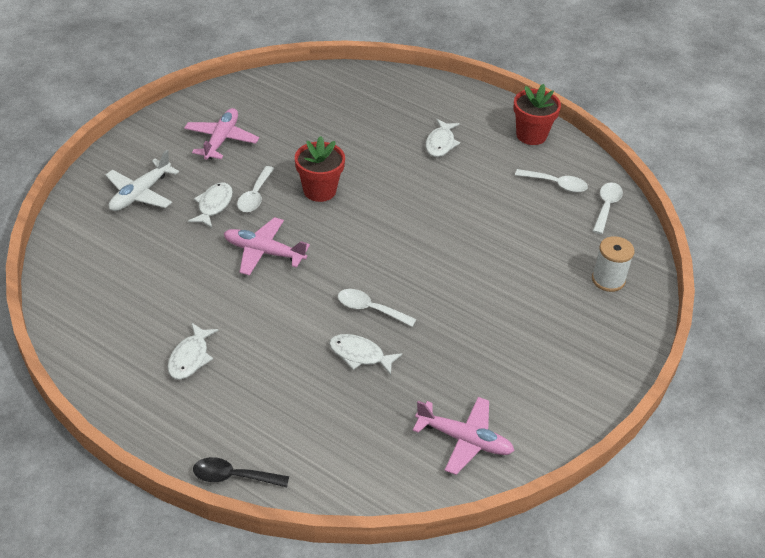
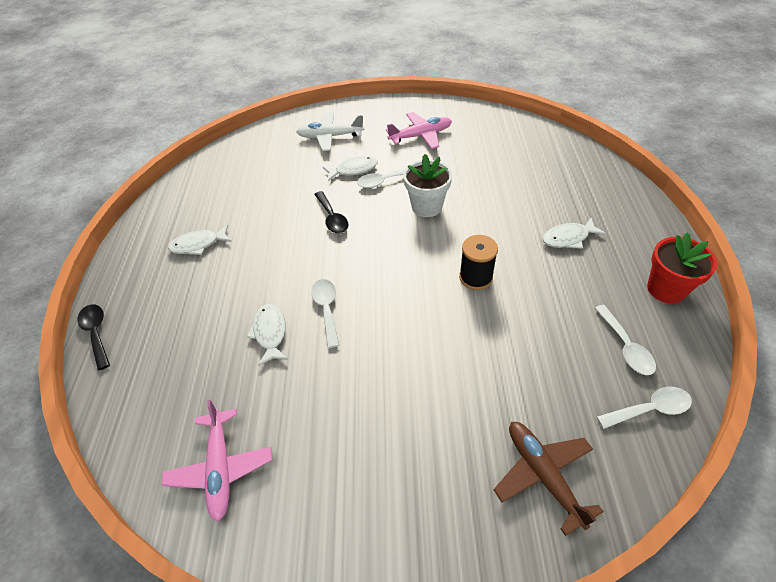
camera: 60 degrees right, 5 degrees up
(263, 252) = (332, 218): pink plane -> black spoon
(319, 190) = (427, 206): red flower pot -> white flower pot
(426, 211) = (475, 277): none -> black spool
(608, 280) = (543, 474): white spool -> brown plane

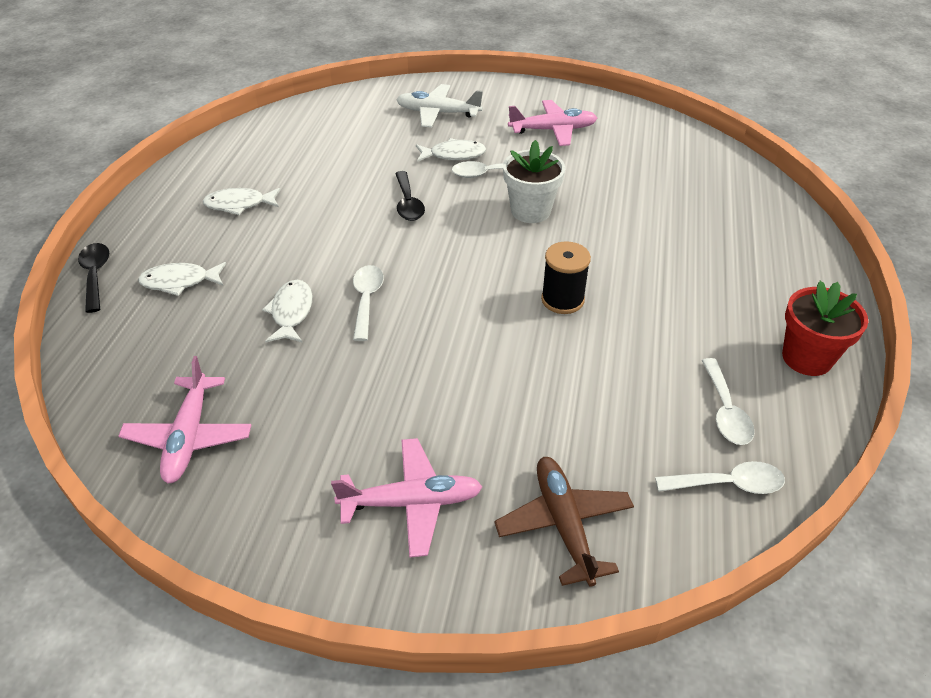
camera: 10 degrees right, 5 degrees down
(421, 484) = (412, 502): none -> pink plane
(568, 238) = (700, 277): white fish -> white fish (180, 282)

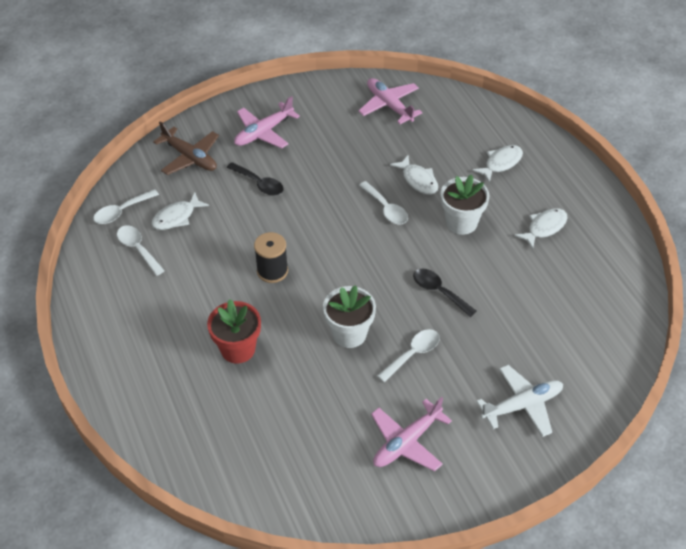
camera: 145 degrees right, 5 degrees up
(95, 275) = (550, 142): black spoon -> black spoon (259, 183)
(307, 247) = (461, 222): none -> white flower pot
(453, 155) = (457, 360): white fish -> white fish (176, 217)
(807, 358) = (101, 308): red flower pot -> red flower pot (238, 349)

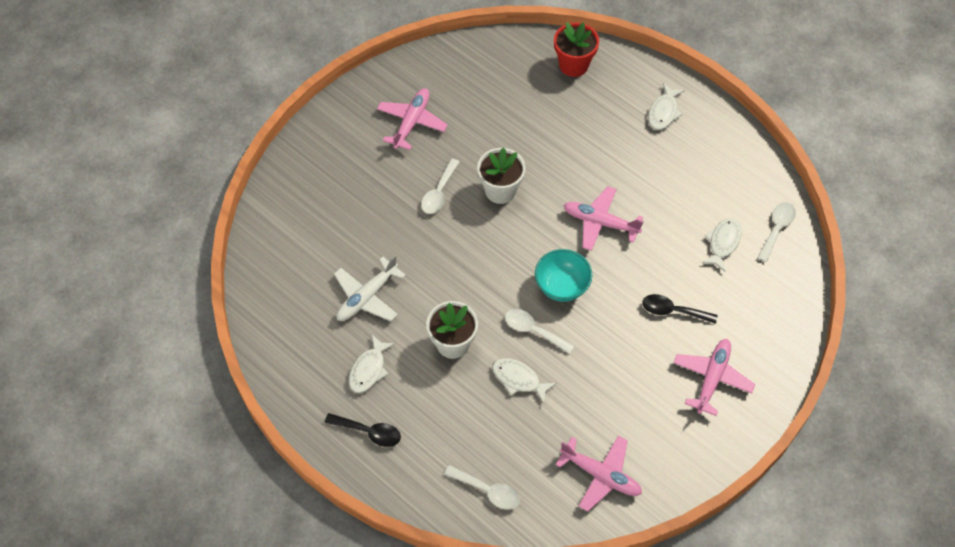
camera: 155 degrees right, 10 degrees up
(138, 249) = (731, 198): white spoon -> white spoon (487, 491)
(190, 157) = (762, 315): brown plane -> none
(238, 349) = (583, 144): red flower pot -> red flower pot (573, 65)
(272, 271) = (600, 222): black spool -> pink plane
(341, 232) = (562, 286): none -> turquoise bowl
(439, 292) = (442, 259): black spoon -> black spoon (368, 432)
(501, 163) = (442, 438): white fish -> white fish (663, 112)
(522, 405) = (332, 183): white plane -> white plane (367, 297)

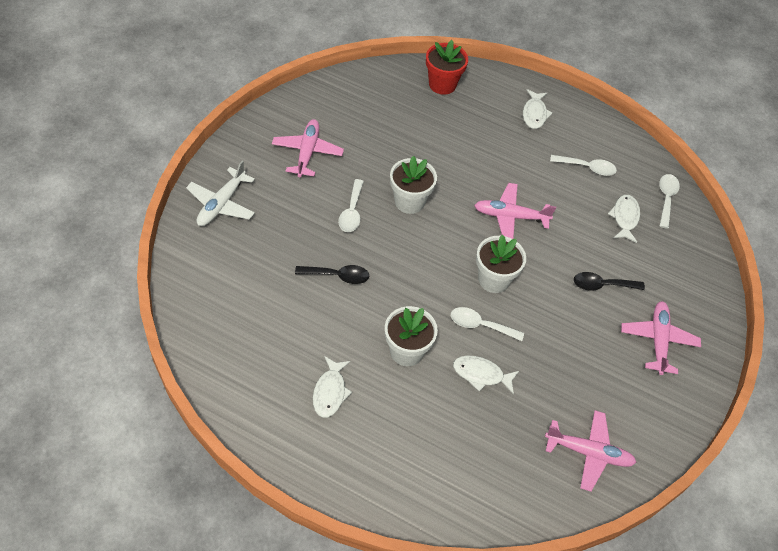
camera: 20 degrees left, 5 degrees down
(367, 297) = (308, 321): white plane -> white plane (221, 204)
(368, 432) = (347, 455): black spoon -> black spoon (337, 276)
(487, 491) = (485, 491): white spoon -> white spoon (587, 168)
(562, 286) = (494, 279): turquoise bowl -> white flower pot

